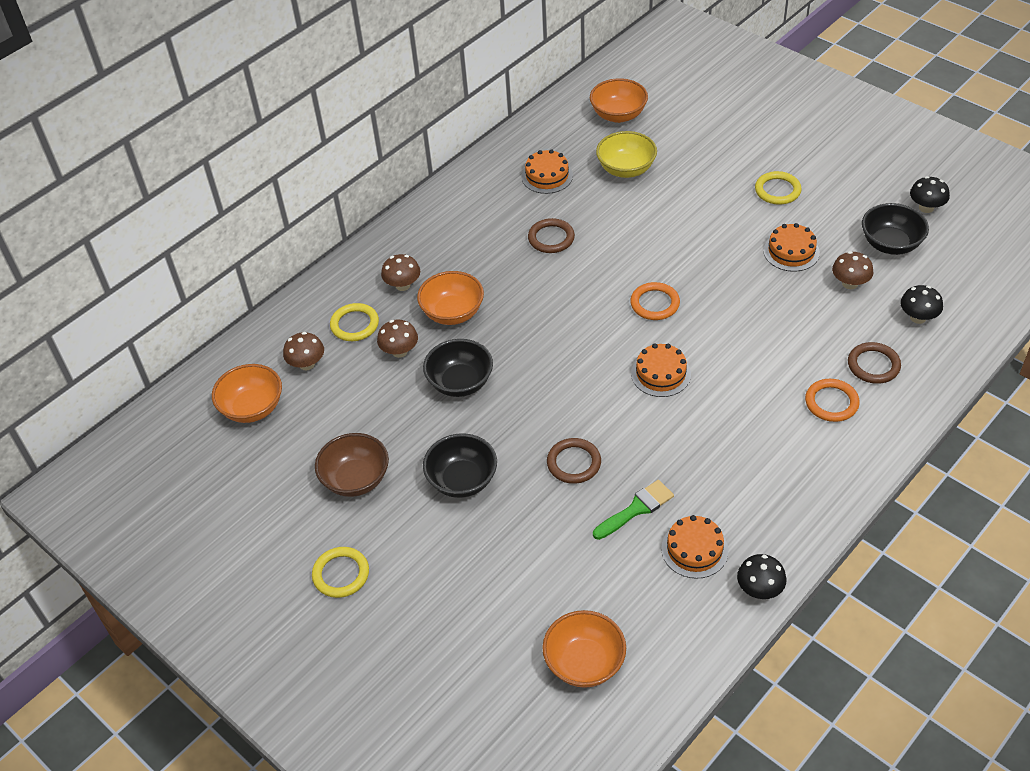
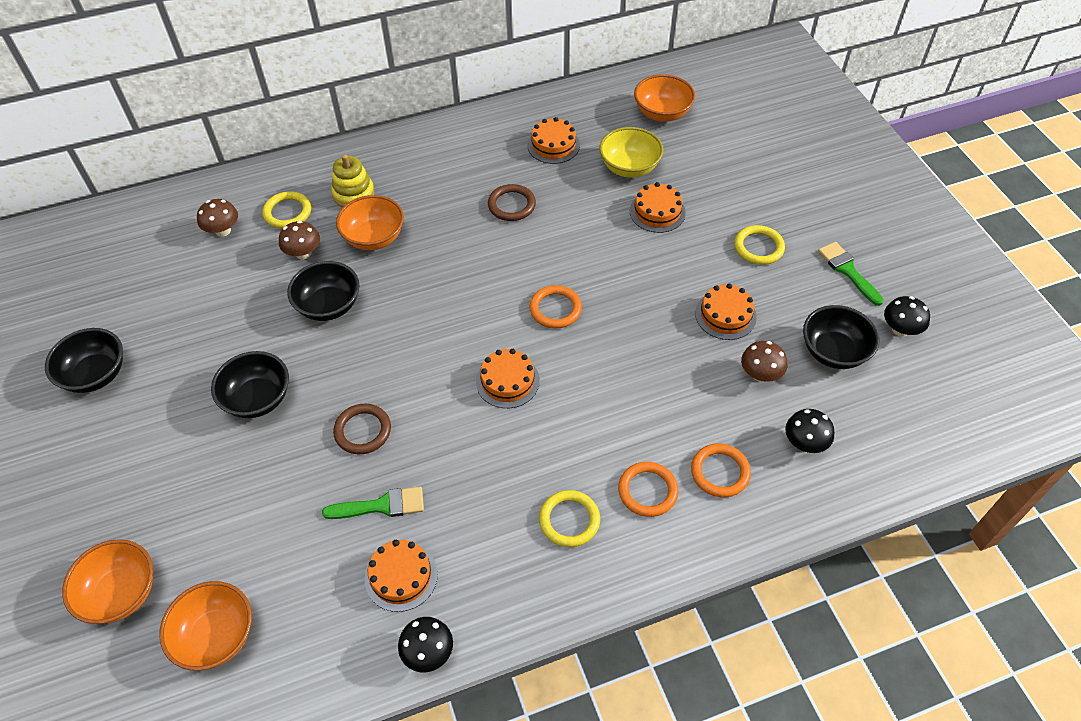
camera: 25 degrees right, 5 degrees up
(252, 408) = (151, 250): orange bowl -> orange bowl (121, 593)
(295, 528) = (96, 374): none -> black bowl
(341, 574) = (95, 435): yellow ring -> yellow ring (569, 520)
(356, 479) = (176, 354): brown bowl -> none
(403, 285) = (353, 194): brown mushroom -> yellow stacking toy
(676, 195) = (657, 212): none -> orange cake
(857, 180) = (848, 271): none -> green brush
(873, 365) = (720, 472): brown ring -> orange ring

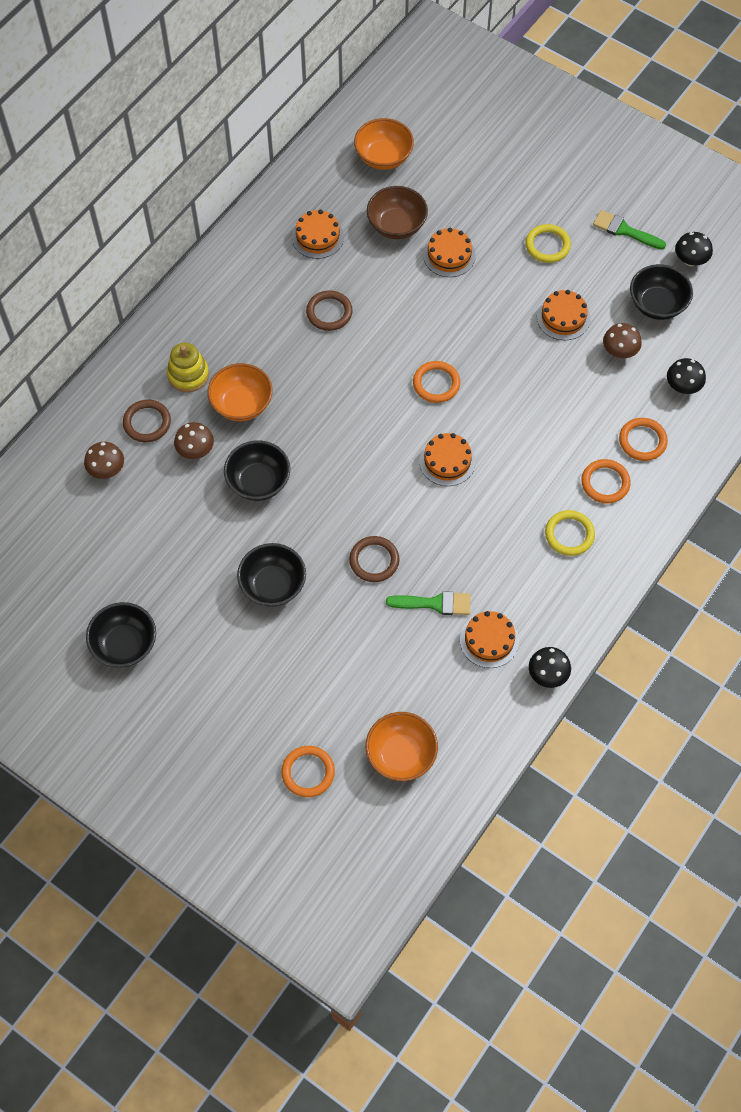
camera: 35 degrees left, 10 degrees up
(121, 593) = (308, 772): orange bowl -> orange ring
(287, 212) = (147, 422): yellow ring -> brown ring
(381, 505) = (435, 603): green brush -> green brush turned 45 degrees clockwise
(629, 167) = (396, 225): yellow bowl -> brown bowl

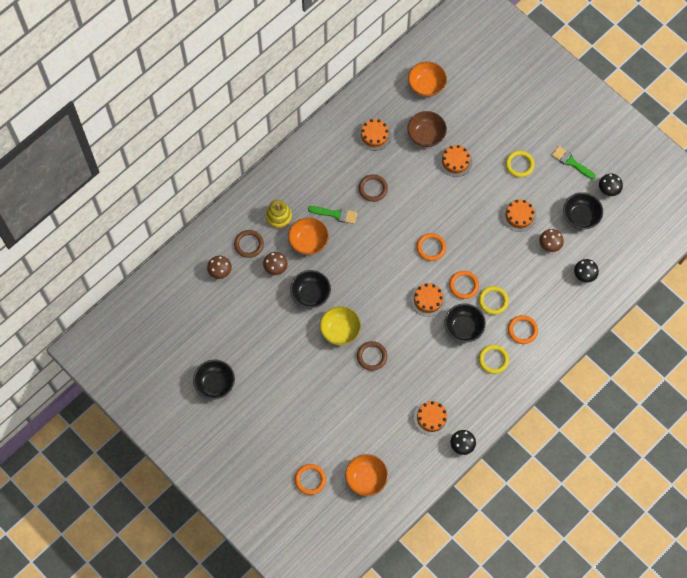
camera: 10 degrees right, 5 degrees up
(273, 585) = (308, 362): black bowl -> black bowl (463, 328)
(316, 529) = (340, 330): none -> yellow bowl
(435, 603) = (403, 389): green brush -> green brush (336, 214)
(550, 446) = (493, 301): none -> yellow ring
(642, 441) = (551, 306): orange ring -> orange ring (463, 285)

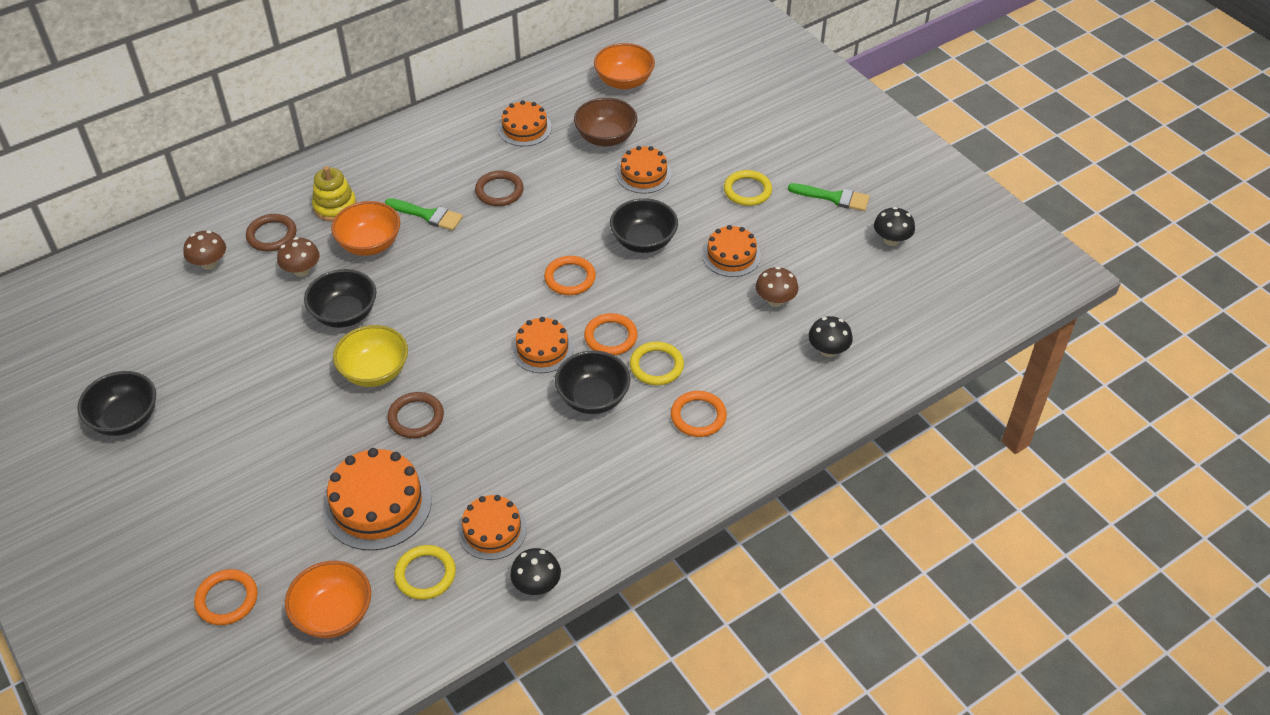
camera: 10 degrees right, 20 degrees down
(368, 413) = (377, 504): none -> orange cake
(493, 360) = (634, 454): yellow ring -> yellow ring (425, 574)
(571, 162) = (834, 197): green brush -> green brush turned 150 degrees clockwise
(580, 216) = (836, 269): black bowl -> black bowl (643, 241)

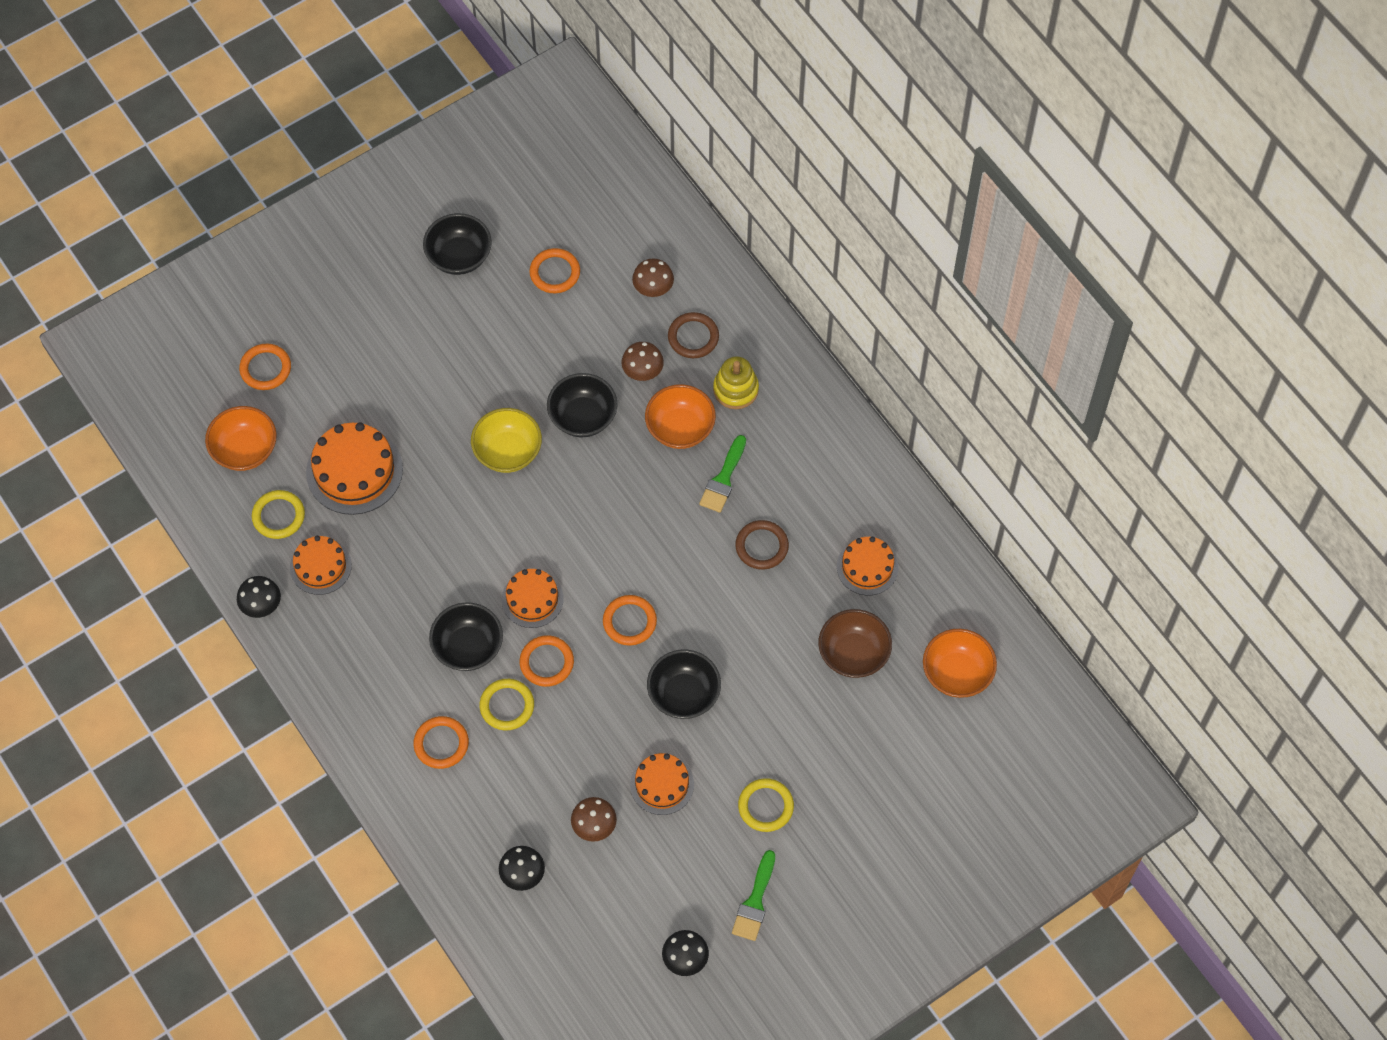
camera: 90 degrees right, 15 degrees up
(169, 338) = (555, 272): none -> orange ring
(416, 417) = (450, 493): brown ring -> none
(643, 174) = (791, 695): orange cake -> none

